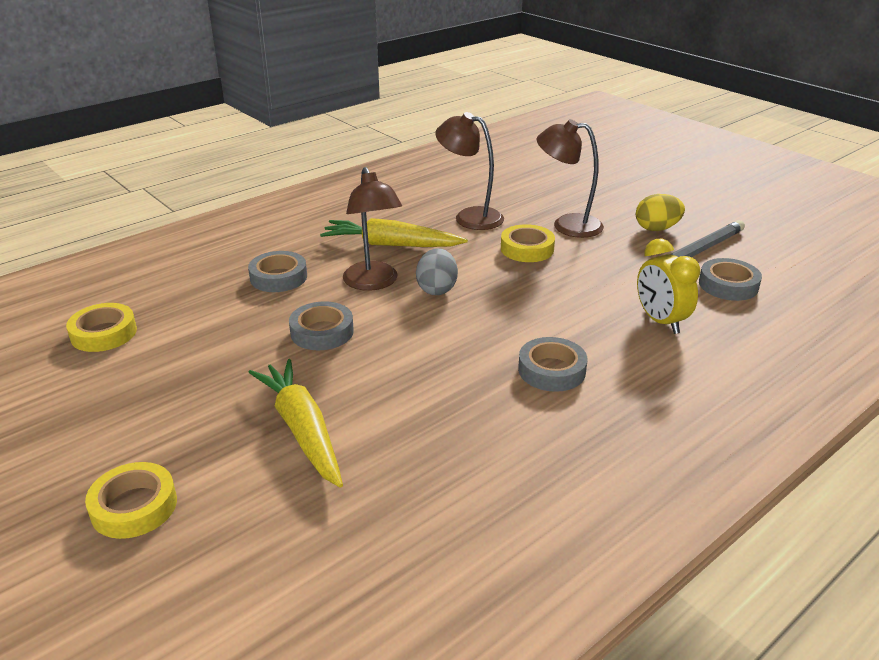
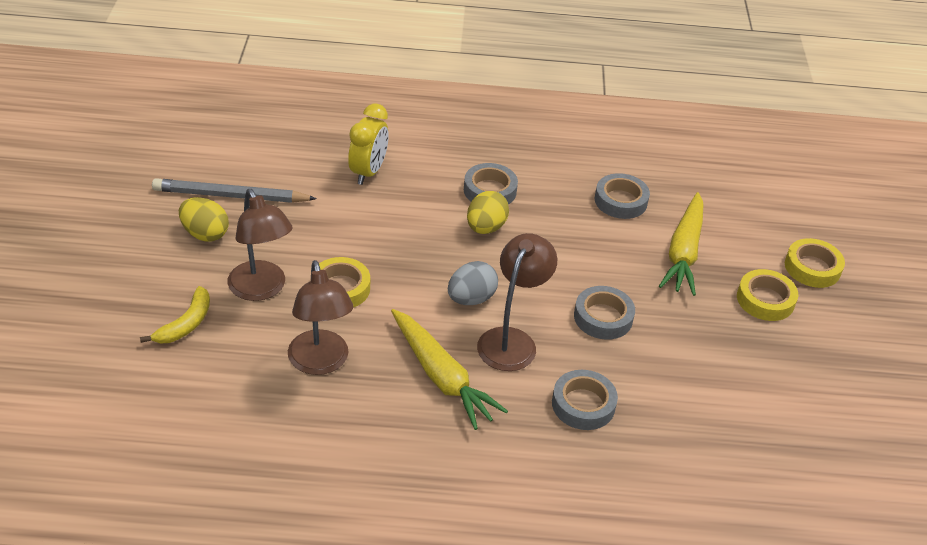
camera: 140 degrees left, 10 degrees up
(104, 333) = (778, 434): yellow tape -> yellow tape (765, 300)
(504, 339) = (485, 228): none -> yellow egg
(568, 195) = (186, 324): none -> yellow banana
(728, 285) = (272, 162): grey tape -> grey tape (620, 201)

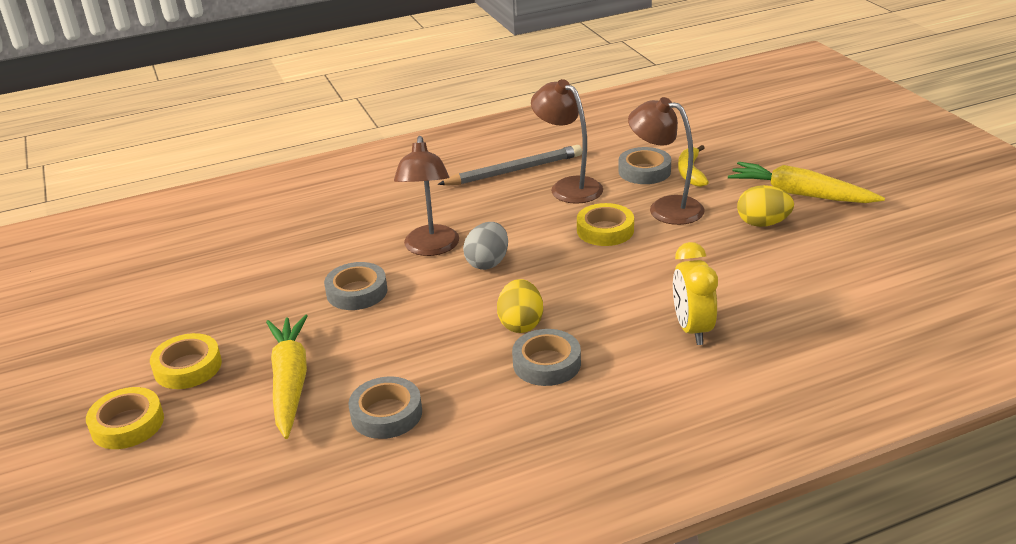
camera: 160 degrees right, 10 degrees down
(230, 195) = (788, 257): grey pencil -> grey pencil (515, 171)
(441, 377) = (471, 209): yellow carrot -> yellow carrot (800, 194)
(583, 404) = (348, 231): grey tape -> grey tape (644, 171)

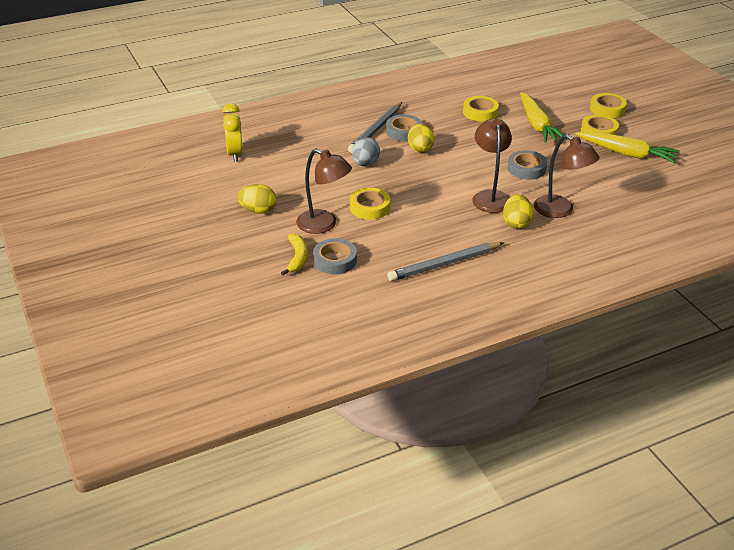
camera: 175 degrees right, 5 degrees up
(386, 414) = (480, 112): grey tape -> yellow tape
(410, 215) = (516, 223): none -> yellow egg
(488, 263) = (448, 186): grey egg -> grey egg (365, 164)
(568, 187) = (397, 246): brown lamp -> brown lamp (560, 210)
(600, 367) = (375, 130): none -> grey pencil
(692, 329) = (323, 146): yellow clock -> yellow clock (235, 154)
(800, 194) = (220, 234): yellow carrot -> yellow carrot (626, 153)

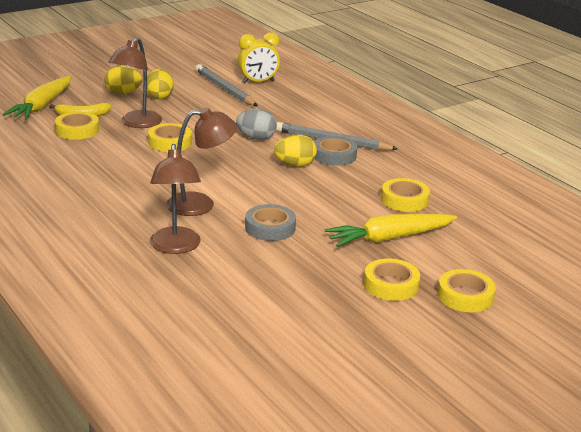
camera: 80 degrees right, 10 degrees down
(335, 260) = (77, 130): grey tape -> yellow tape
(444, 264) = (67, 179): grey pencil -> grey pencil (225, 89)
(516, 223) = (145, 219): yellow egg -> yellow egg (123, 93)
(560, 210) = (175, 247): brown lamp -> brown lamp turned 45 degrees counterclockwise
(626, 153) = (334, 305): yellow carrot -> yellow carrot (42, 106)

